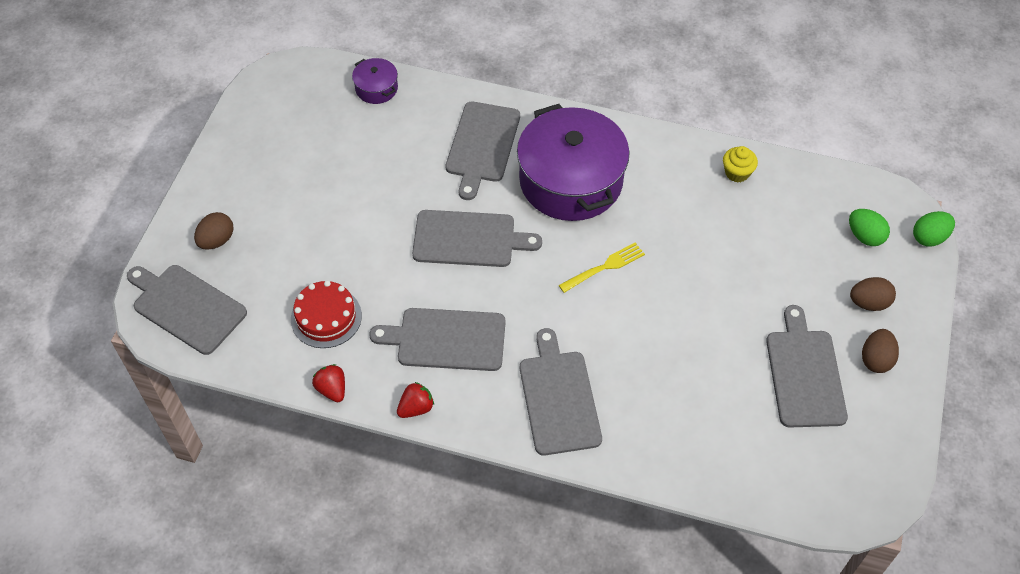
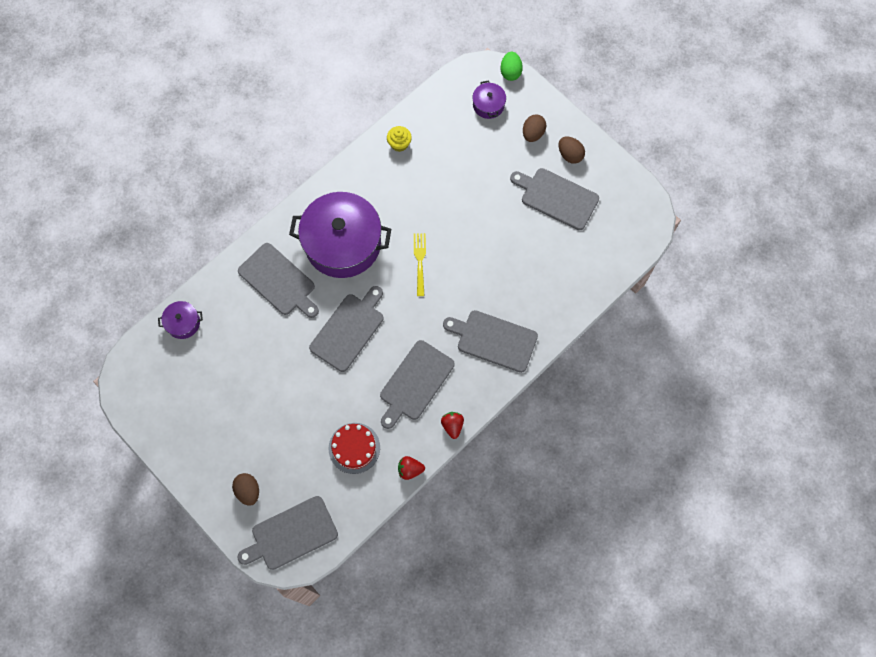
camera: 60 degrees left, 15 degrees up
(864, 236) = (488, 105): green egg -> purple pot

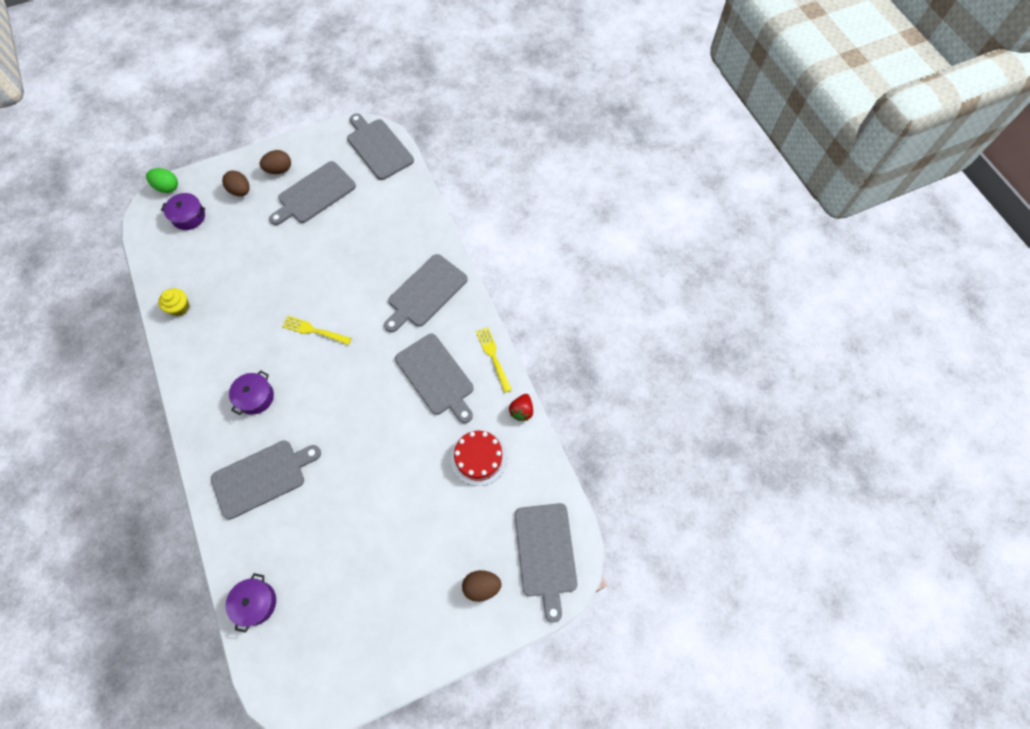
camera: 70 degrees left, 5 degrees down
(343, 243) = (255, 397): purple pot -> purple pot, size x0.44
(348, 330) = (351, 422): grey cutting board -> grey cutting board (378, 147)
(452, 426) = (493, 357): red strawberry -> yellow fork

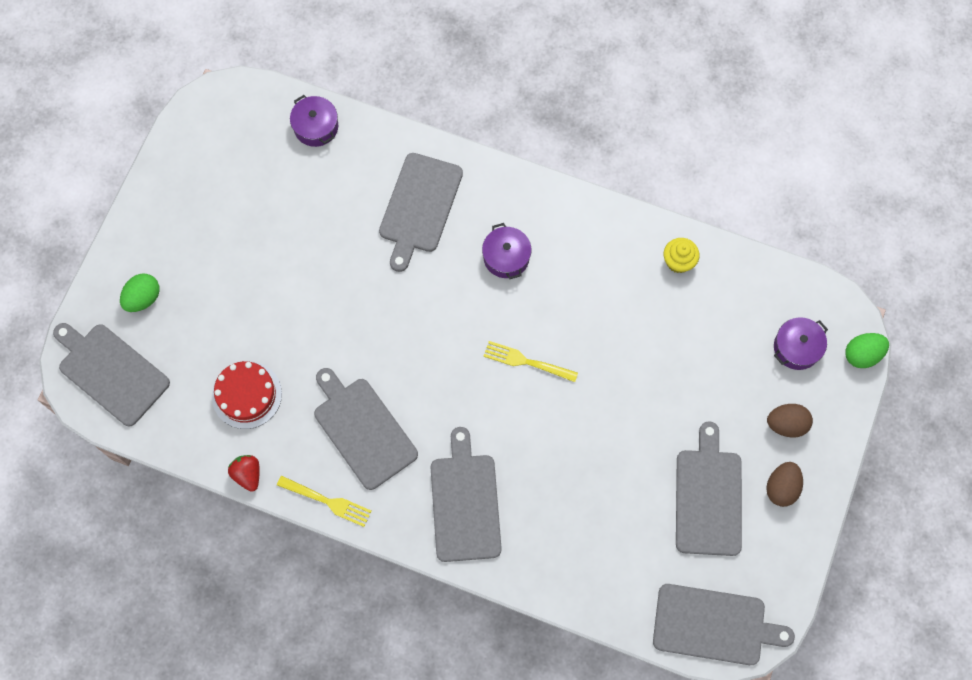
camera: 135 degrees right, 5 degrees up
(315, 330) = (527, 362): yellow fork -> yellow fork turned 135 degrees counterclockwise
(436, 376) = (362, 430): grey cutting board -> grey cutting board turned 45 degrees clockwise
(481, 586) = (143, 298): brown egg -> green egg

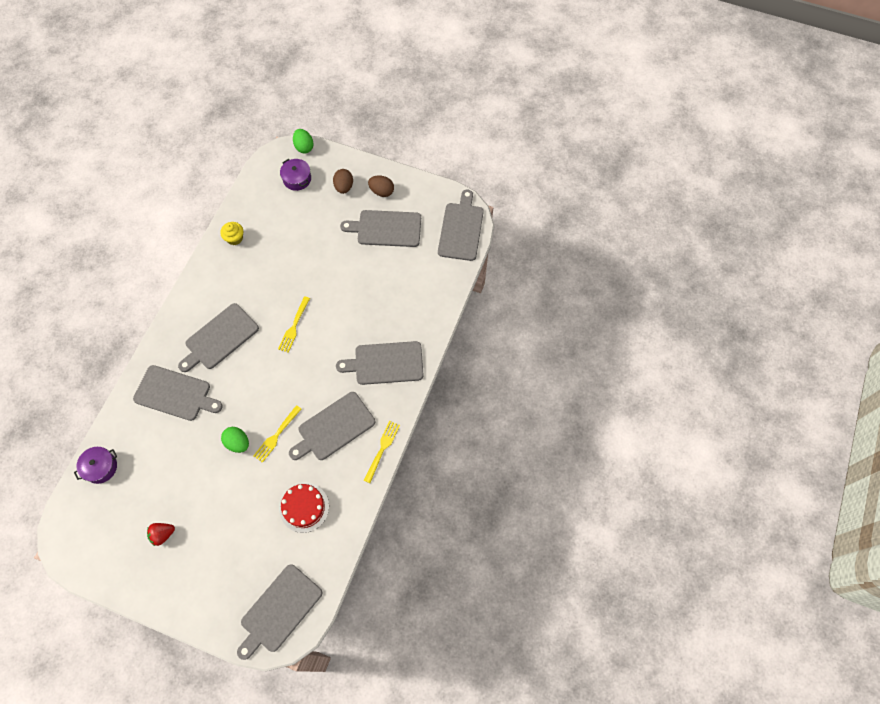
camera: 90 degrees left, 5 degrees down
(143, 298) = (223, 590): green egg -> green egg (238, 443)
(248, 474) = (361, 503): red strawberry -> red strawberry (163, 534)
(354, 350) = (277, 435): none -> yellow fork
(506, 257) = (220, 338): purple pot -> grey cutting board

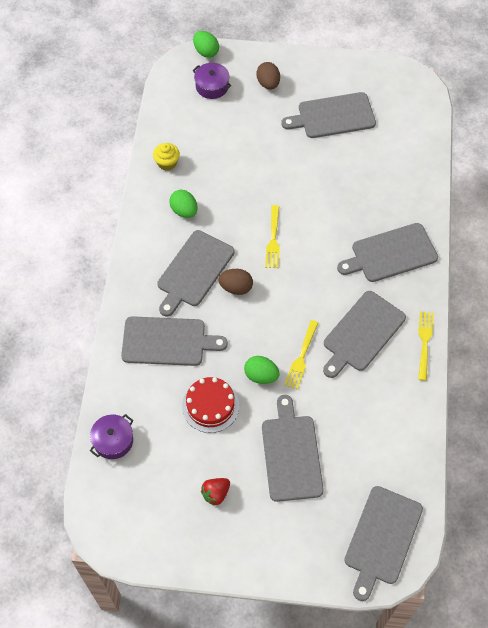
camera: 15 degrees left, 5 degrees down
(232, 284) = (184, 211): none -> green egg
(304, 507) = (364, 424): red cake -> red cake (210, 405)
(382, 191) = (312, 79): brown egg -> brown egg (236, 287)
(461, 229) = (414, 99): grey cutting board -> grey cutting board (291, 454)

